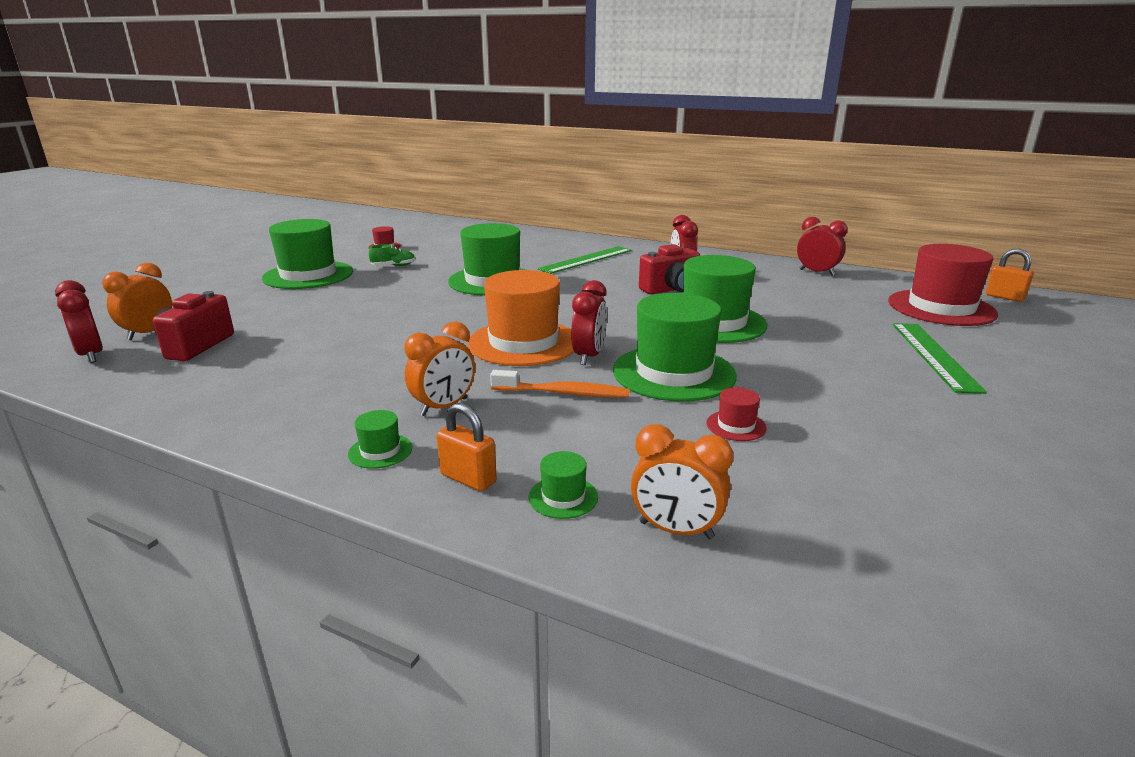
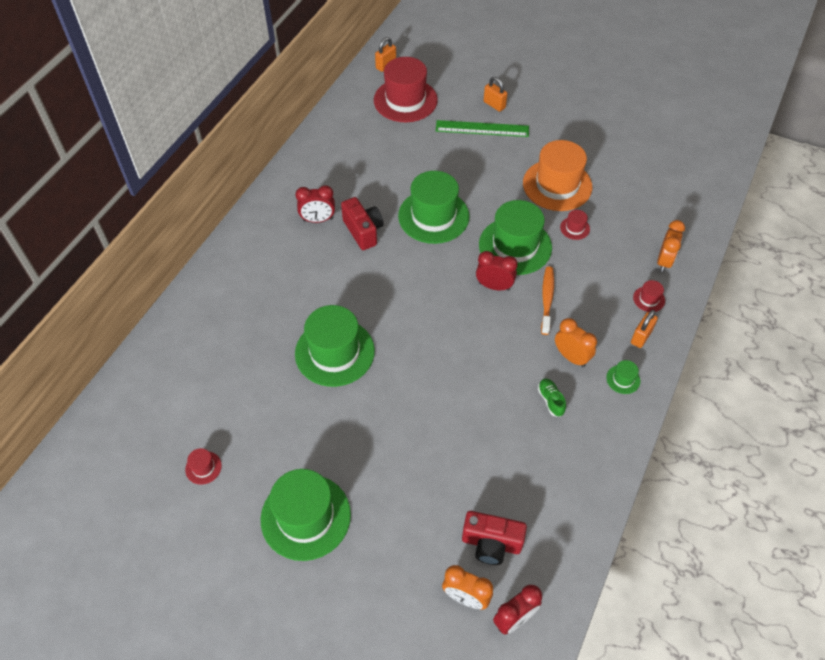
camera: 90 degrees left, 30 degrees up
(393, 266) = (280, 443): green shoe -> green shoe (550, 400)
(523, 342) = (473, 322): orange hat -> orange hat (557, 185)
(563, 497) = (649, 299): green hat -> red hat
(586, 259) = (276, 283): green ruler -> none
(816, 272) = (327, 140): red clock -> none
(1010, 366) = (494, 105): none -> orange padlock

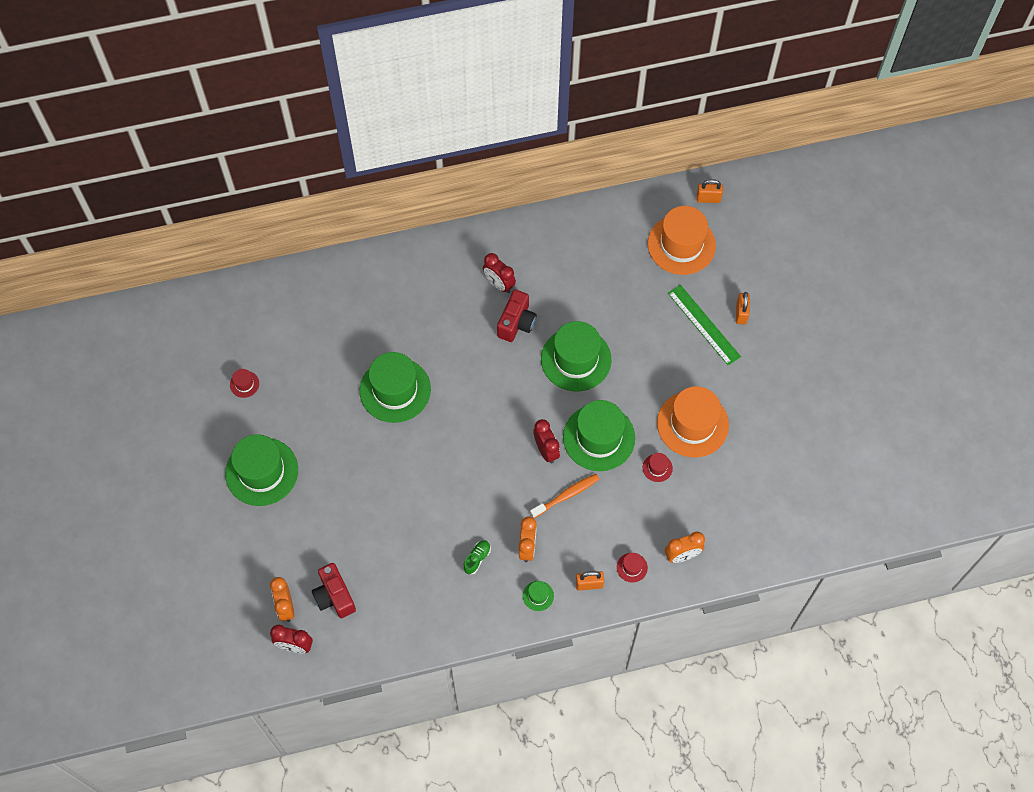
camera: 50 degrees right, 10 degrees up
(405, 100) = (681, 245): red hat -> orange hat

